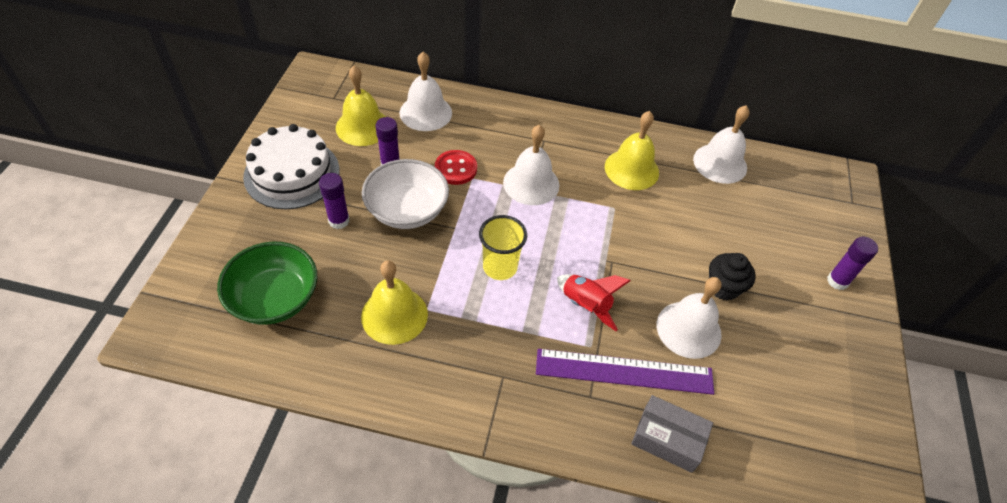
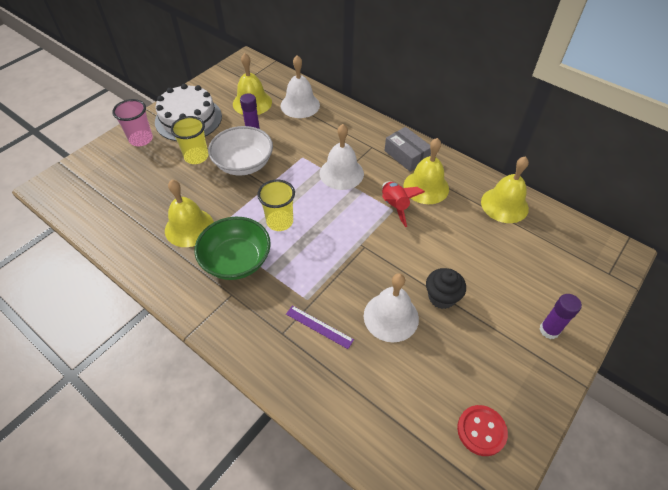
camera: 30 degrees right, 0 degrees up
(244, 221) = (141, 139): none -> pink cup
(275, 298) = (126, 191): green bowl -> green bowl (236, 261)
(339, 221) = (196, 157): purple glue stick -> yellow cup
(456, 169) = (295, 147): red button -> red button (481, 431)
(585, 305) = (323, 269): red rocket -> red rocket (395, 206)
(624, 372) = (319, 327): purple ruler -> purple ruler, size x0.51
(668, 439) = (318, 388): grey box -> grey box (406, 155)
(720, 163) = (504, 205): white bell -> yellow bell

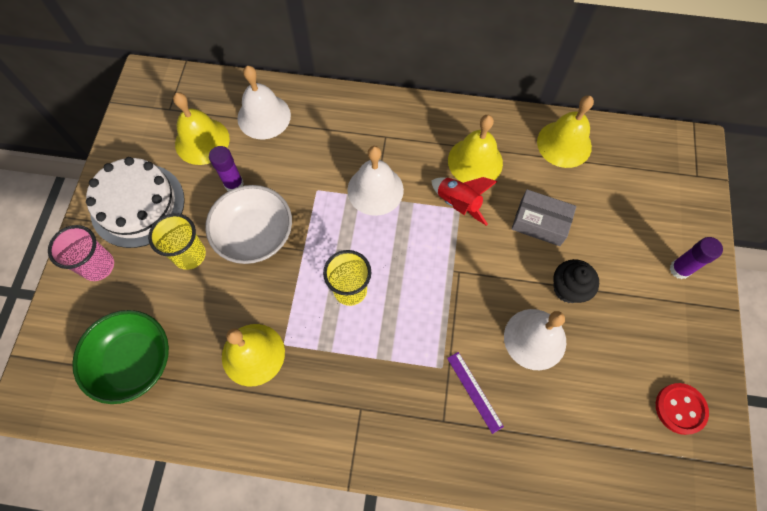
camera: 30 degrees left, 15 degrees up
(236, 261) = (337, 365): green bowl -> green bowl (134, 362)
(319, 327) = (474, 392): purple ruler -> purple ruler turned 60 degrees clockwise
(406, 155) = (430, 129): grey box -> grey box (540, 223)

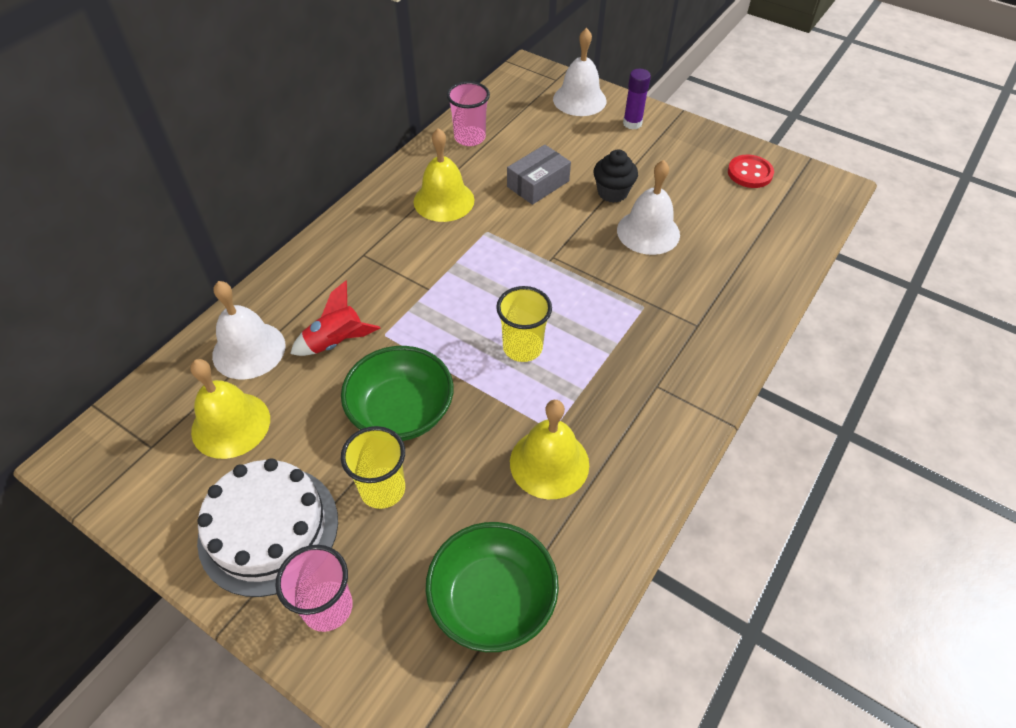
camera: 65 degrees left, 15 degrees down
(234, 184) = (318, 410): purple glue stick -> none
(255, 235) = (401, 412): white bowl -> green bowl
(375, 190) = (420, 285): white bell -> white bell (579, 100)
(458, 203) = (481, 229): red rocket -> red rocket (336, 342)
(474, 392) = (679, 292): purple ruler -> none
(564, 144) = (470, 138): yellow bell -> pink cup

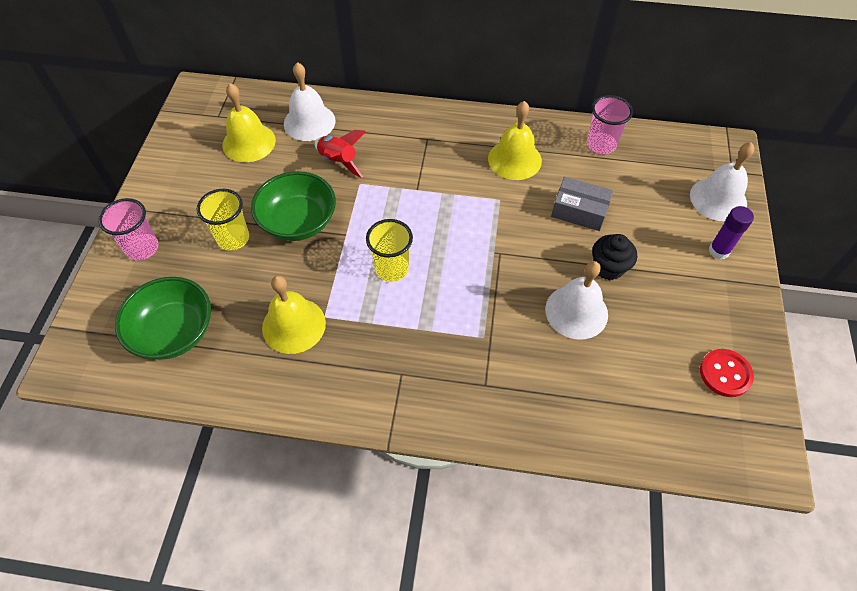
camera: 65 degrees right, 5 degrees up
(268, 529) = (184, 196): white cake -> none

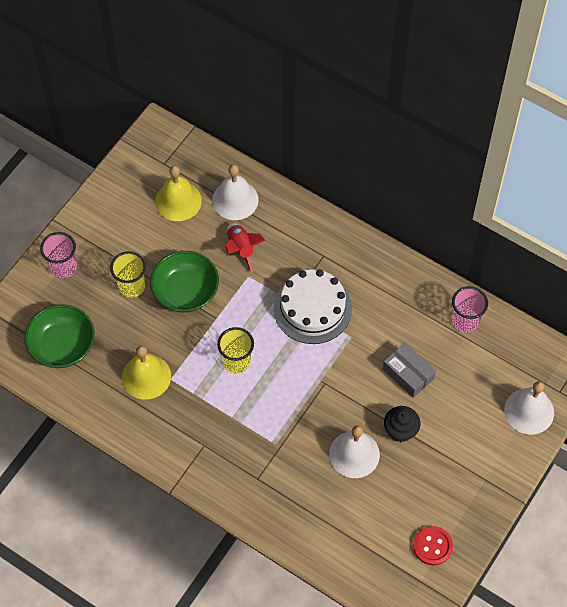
camera: 25 degrees right, 5 degrees up
(444, 188) = (312, 308): none -> white cake
(514, 159) = (384, 305): yellow bell -> none
(718, 251) = (496, 454): purple glue stick -> none

